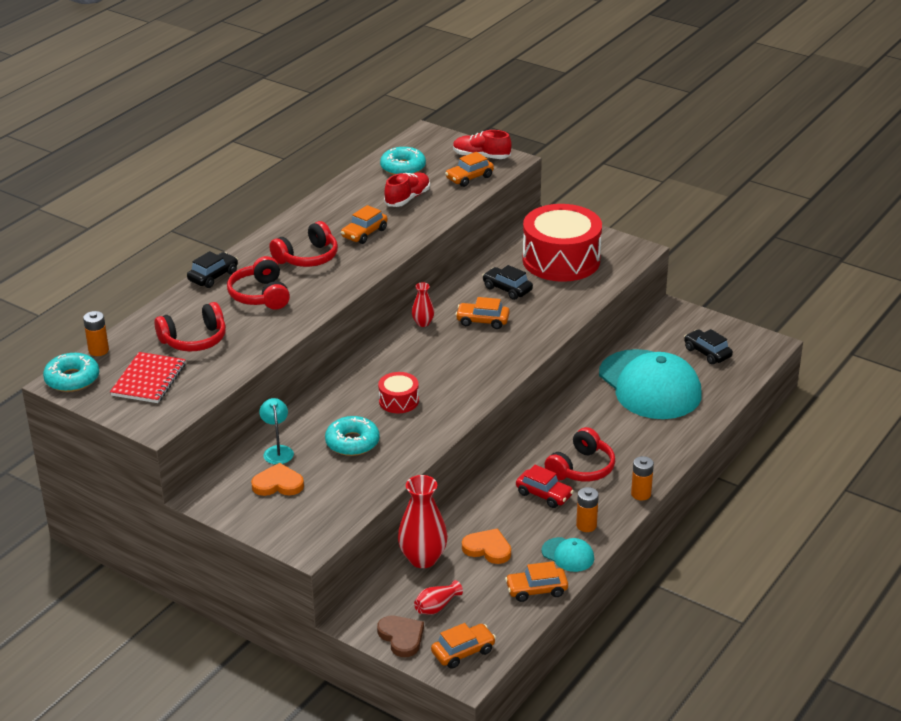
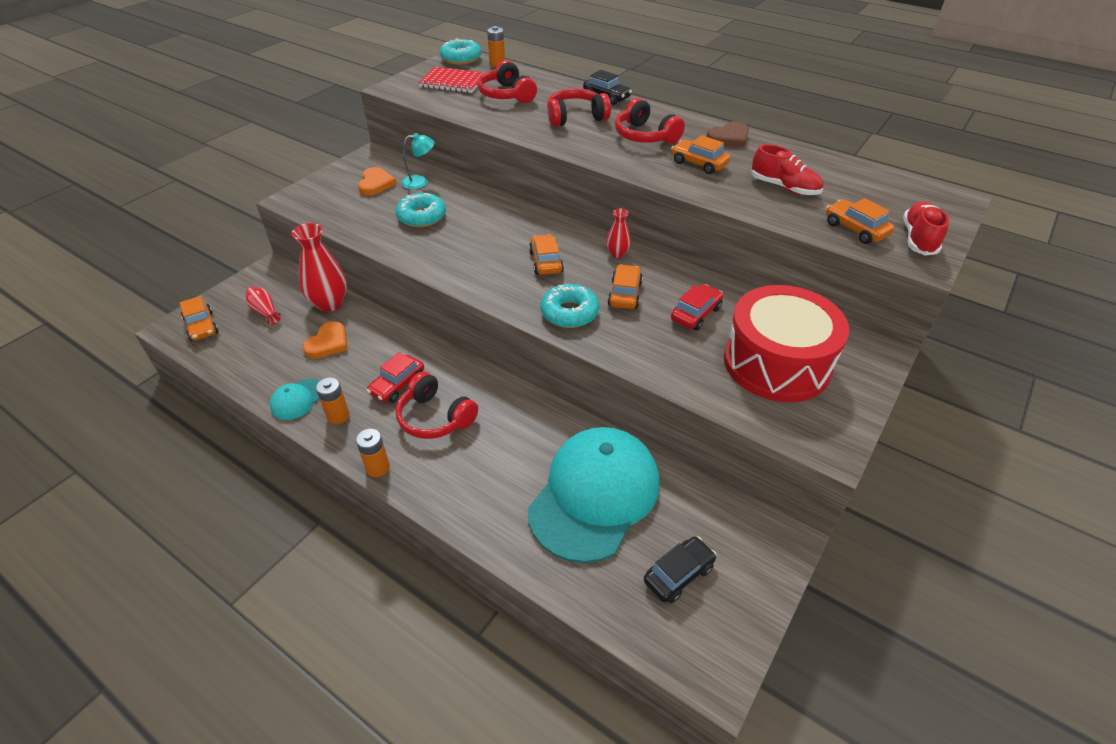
camera: 90 degrees right, 10 degrees up
(398, 401) = (480, 240): red drum -> none
(401, 637) = (238, 293): brown heart -> brown heart (729, 138)
(403, 167) = (857, 184): turquoise donut -> turquoise donut (569, 313)
(507, 289) = (696, 314): black car -> red car
(536, 590) = (257, 374): orange car -> orange car (546, 262)
(649, 385) = (594, 495): turquoise cap -> turquoise cap turned 150 degrees clockwise

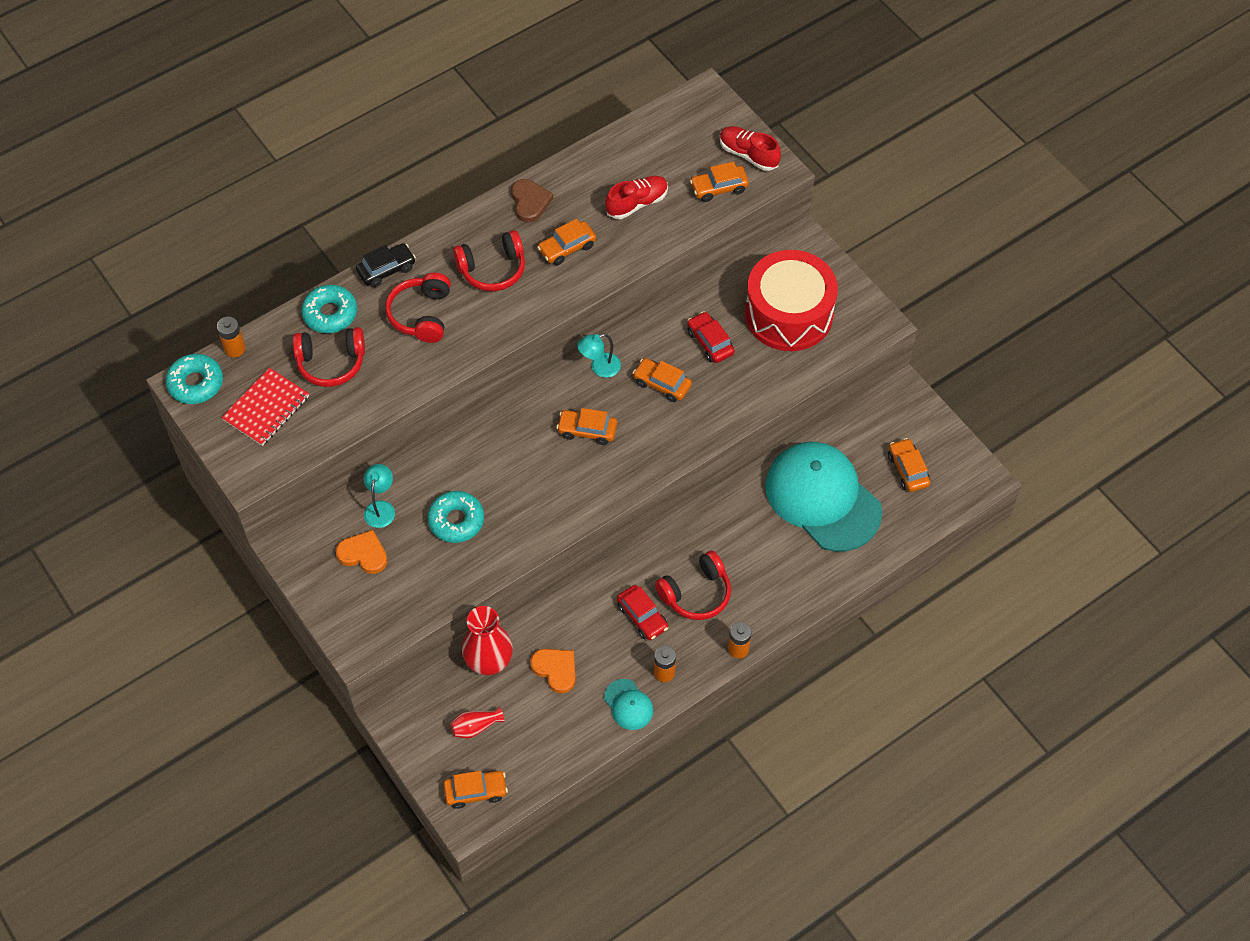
camera: 70 degrees left, 15 degrees up
(569, 313) = (670, 435): turquoise donut -> turquoise donut (330, 314)
(617, 253) = (599, 367): red vase -> turquoise lamp
(678, 574) = (908, 470): black car -> orange car

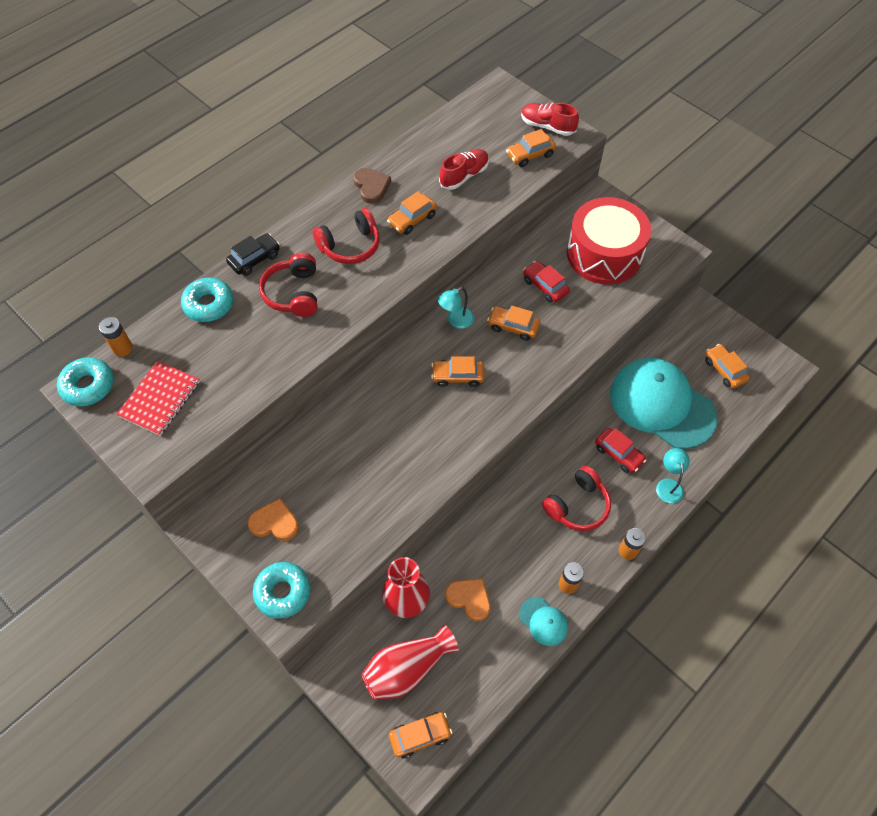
camera: 10 degrees left, 0 degrees up
(331, 362) = (216, 348): red headphones -> none
(381, 508) = (284, 475): turquoise lamp -> turquoise lamp (668, 485)
(456, 520) = (356, 476): turquoise donut -> turquoise donut (283, 592)
(475, 727) = (407, 668): red vase -> red vase, size x1.92
(642, 616) = (535, 535): red car -> red car (618, 454)

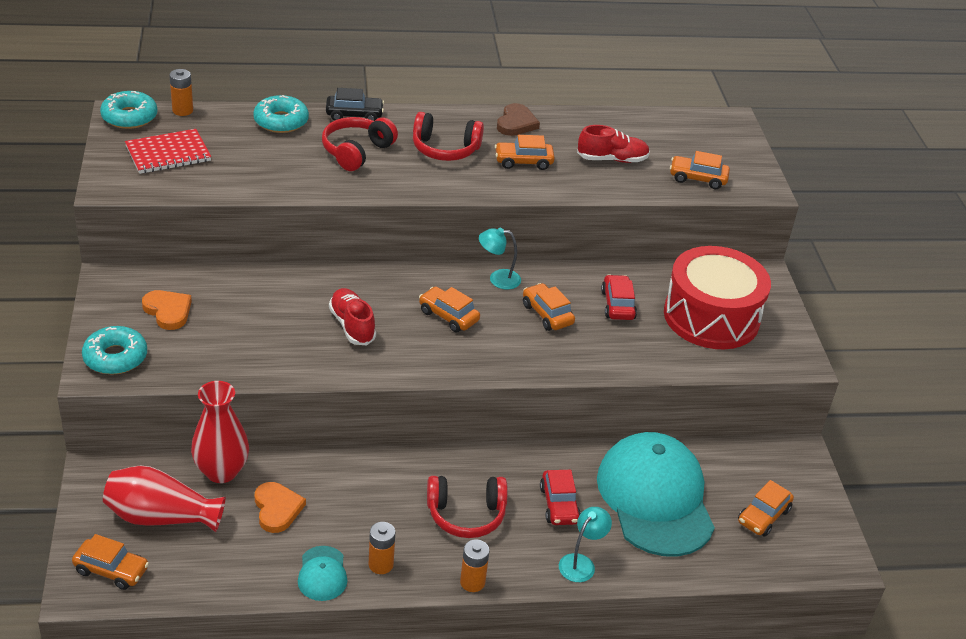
camera: 35 degrees right, 20 degrees down
(547, 126) = (743, 169): red shoe -> red shoe (352, 325)
(724, 370) = (763, 516): orange car -> orange car turned 150 degrees counterclockwise

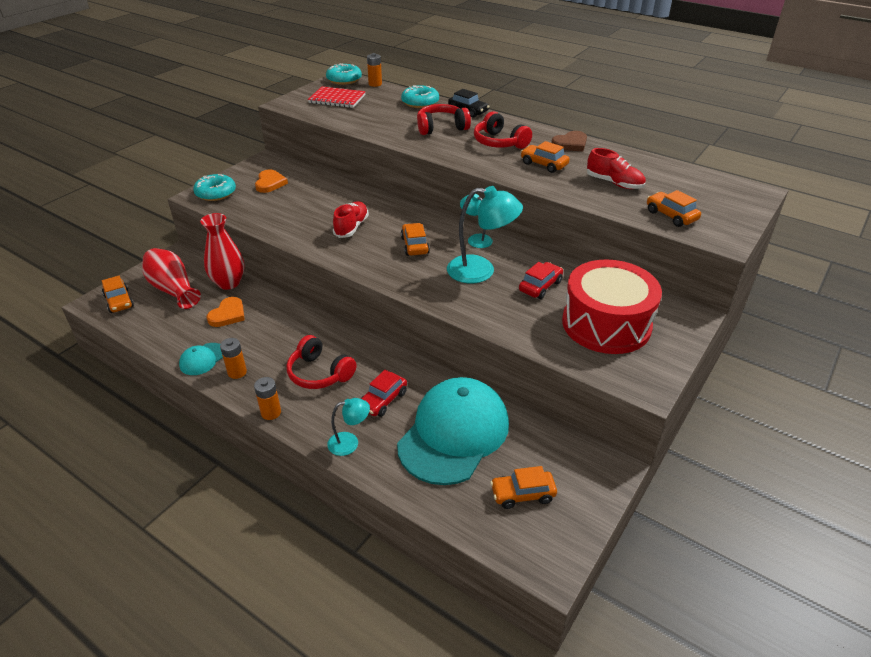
camera: 45 degrees right, 0 degrees up
(547, 314) = (481, 271): orange car -> turquoise lamp

